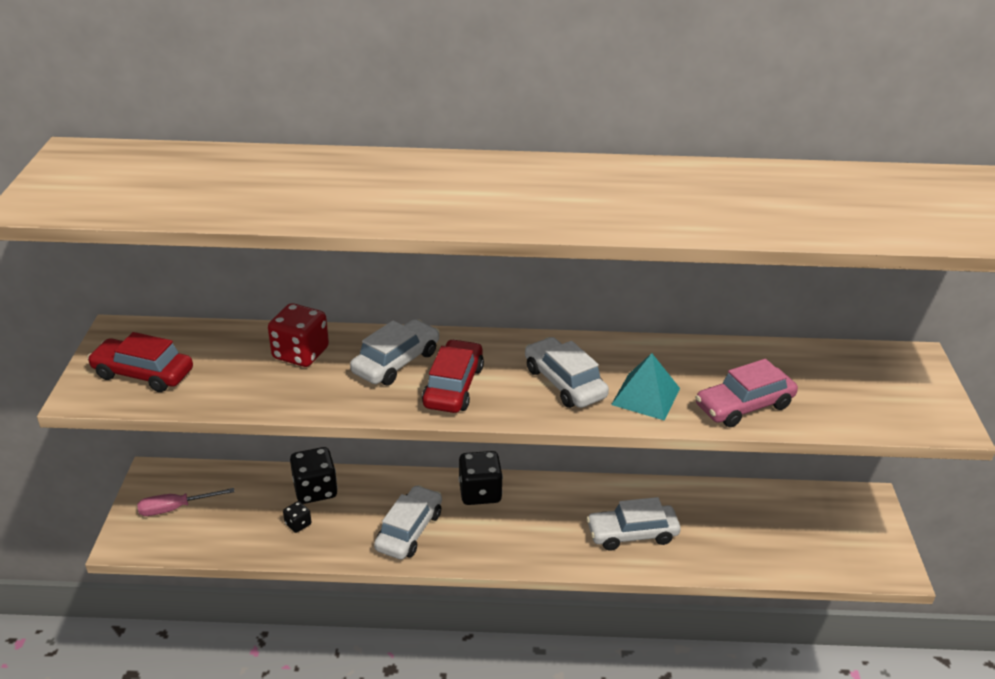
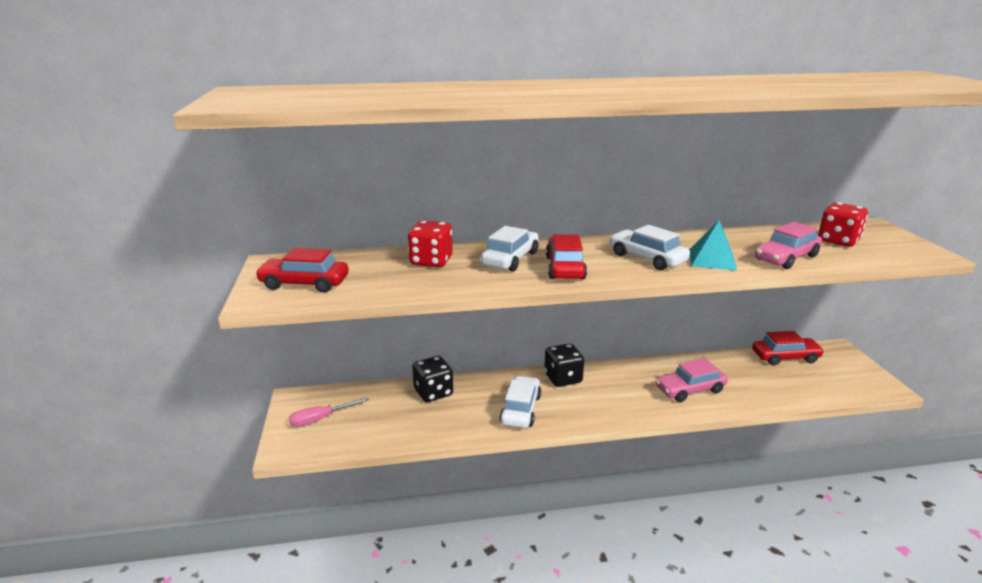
camera: 10 degrees left, 10 degrees down
(298, 524) = (429, 417): black dice -> none
(632, 534) = (690, 390): white car -> pink car
(787, 502) = (785, 357): none -> red car
(840, 382) = (838, 241): none -> red dice

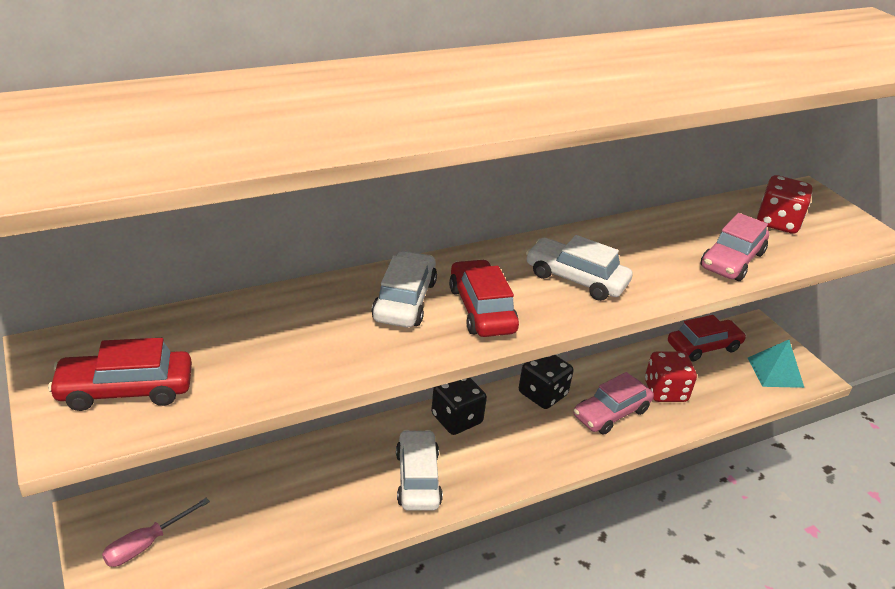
camera: 20 degrees left, 10 degrees up
(431, 261) = (296, 317): red dice -> red dice (665, 391)
(433, 392) = (293, 470): black dice -> black dice (542, 394)
(712, 259) = (652, 272): turquoise pyramid -> turquoise pyramid (775, 372)

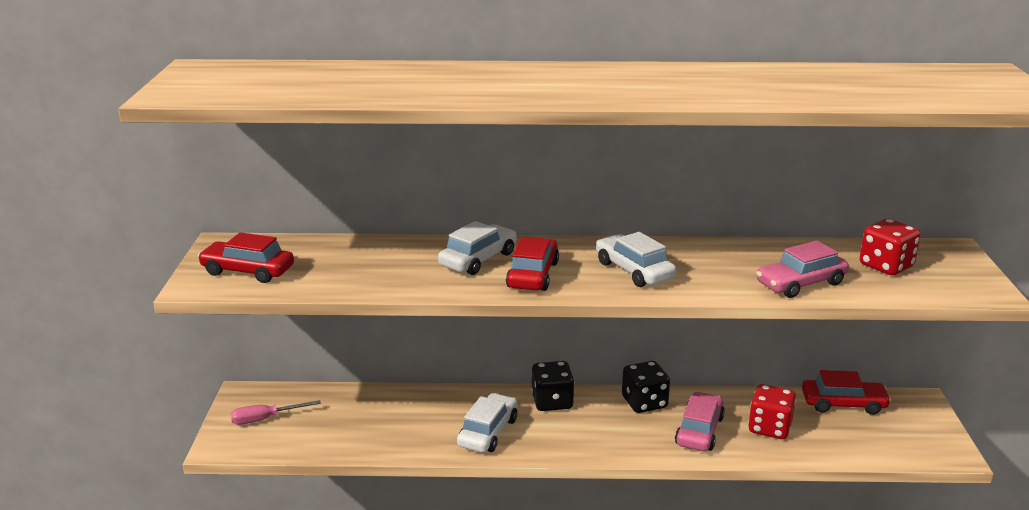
camera: 30 degrees right, 10 degrees down
(611, 413) = (699, 431): pink car -> pink car turned 120 degrees clockwise
(775, 372) = (908, 440): turquoise pyramid -> none

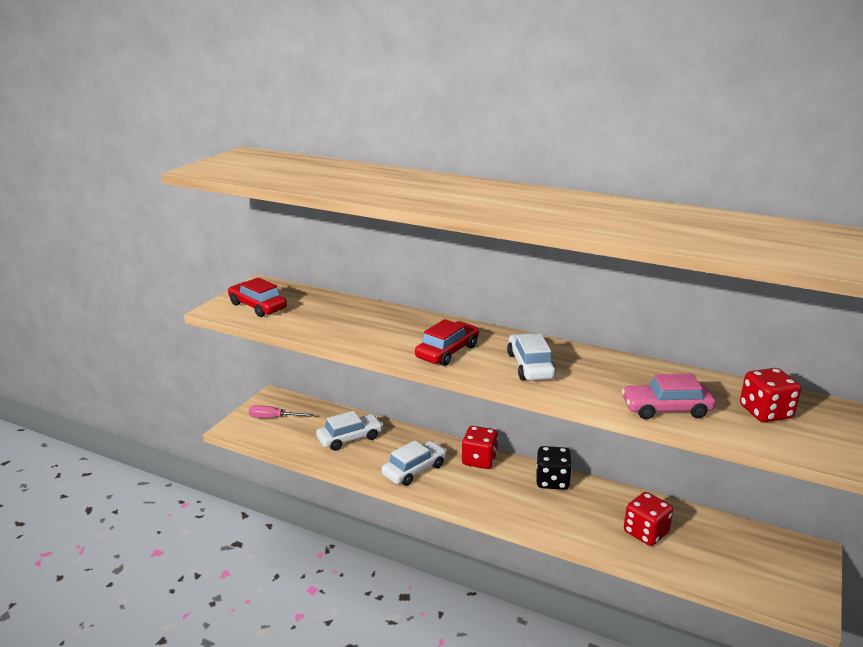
camera: 25 degrees right, 0 degrees up
(478, 259) = (418, 331): white car -> white car (350, 438)
(552, 402) = (479, 460): black dice -> red dice
(699, 431) = (581, 517): pink car -> none
(843, 404) = (731, 532): red car -> none

